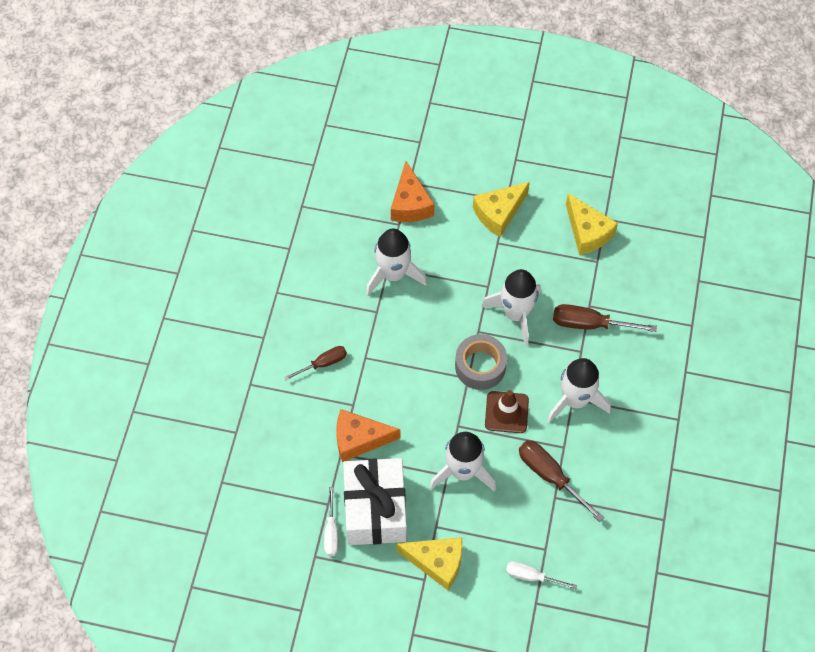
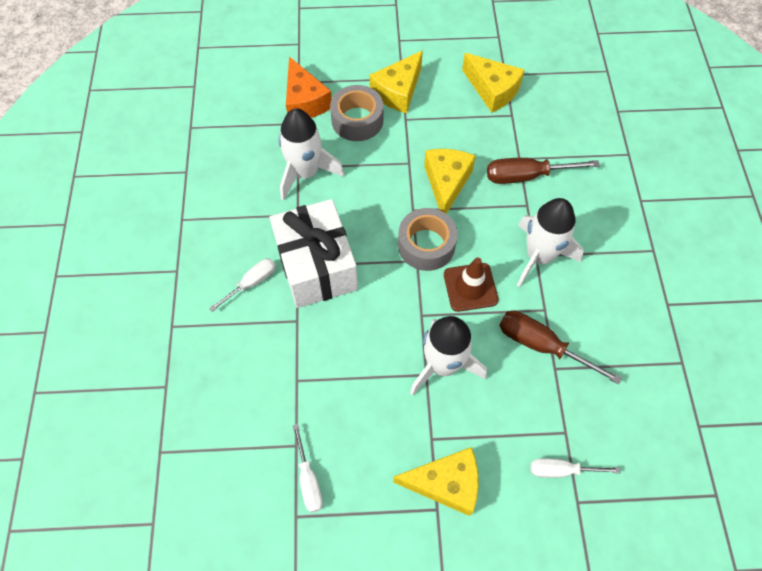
camera: 15 degrees left, 0 degrees up
(324, 363) = (252, 283): brown screwdriver -> white screwdriver
(359, 439) = (314, 358): orange cheese -> none
(375, 509) = (354, 437): white gift -> white gift (316, 266)
(453, 234) = (357, 120): none -> grey tape
(515, 314) = (446, 183): white rocket -> yellow cheese

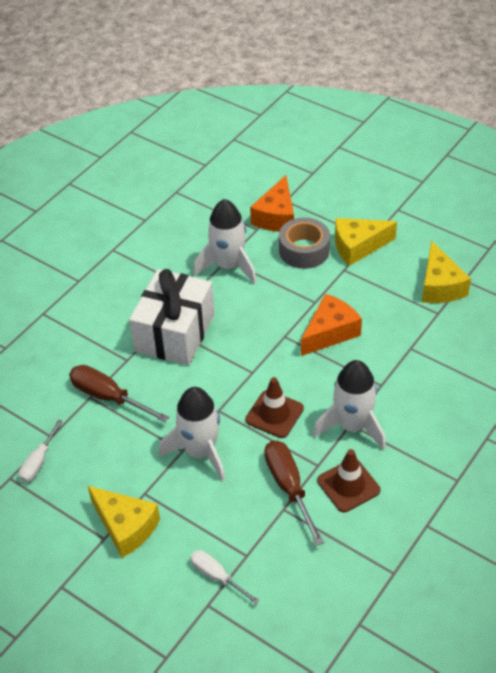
camera: 40 degrees right, 15 degrees down
(252, 283) = (120, 317): white screwdriver -> none
(426, 245) = (270, 366): grey tape -> none
(446, 183) = (330, 332): yellow cheese -> orange cheese
(525, 176) = (402, 363): brown screwdriver -> brown screwdriver (108, 397)
(583, 311) = (348, 485): none -> brown traffic cone

